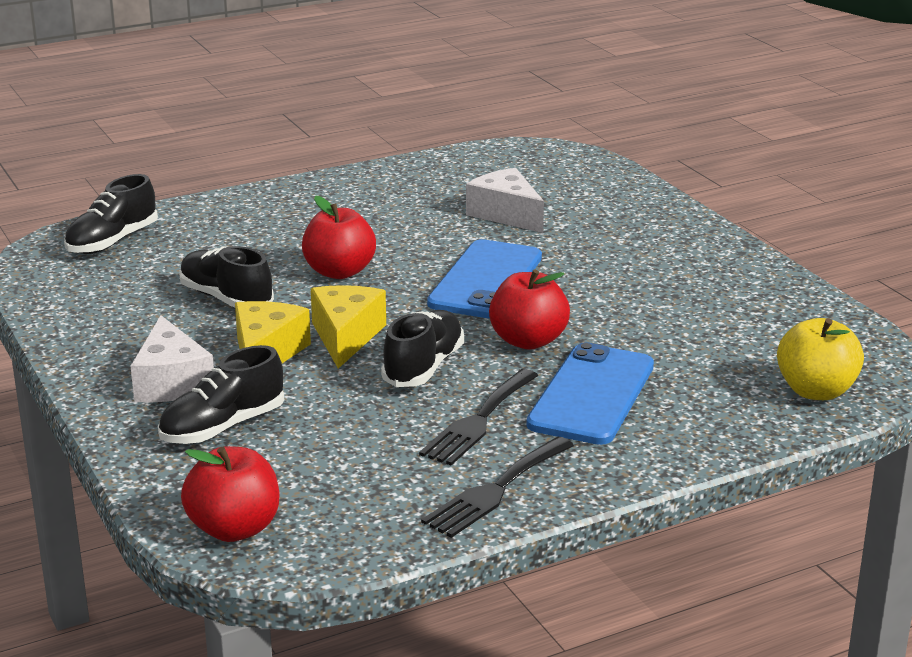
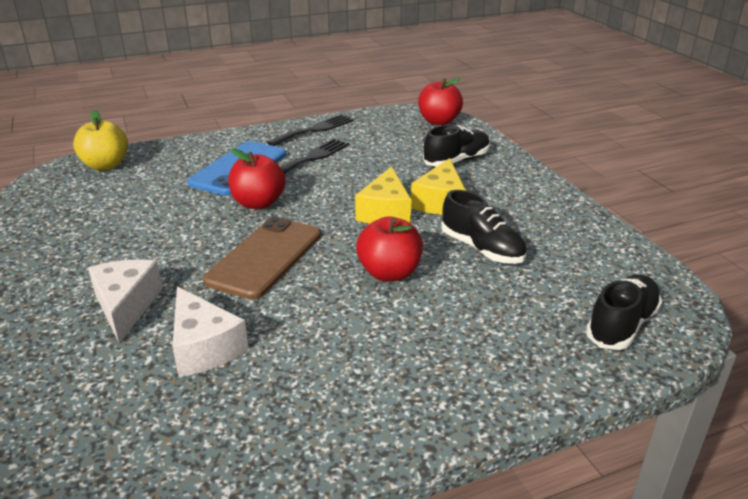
camera: 175 degrees left, 5 degrees up
(171, 382) = (497, 186): white cheese -> white cheese (126, 306)
(423, 367) = (335, 189): black shoe -> none
(486, 280) = (265, 257): blue phone -> brown phone

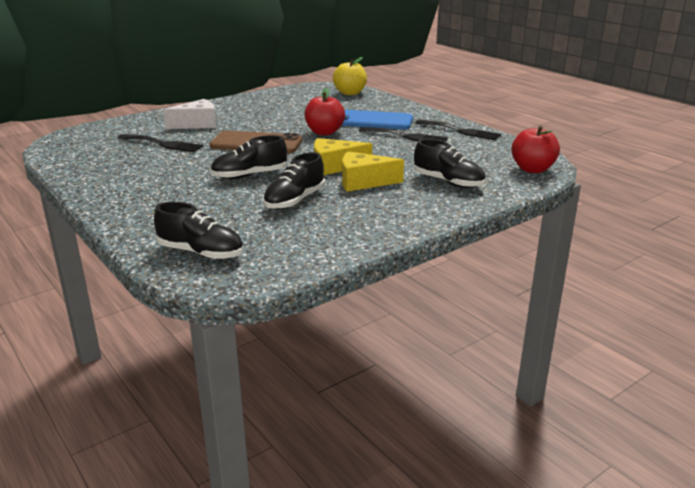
camera: 75 degrees right, 5 degrees down
(204, 347) = (163, 144): white cheese -> black fork
(389, 273) = (249, 175): red apple -> black shoe

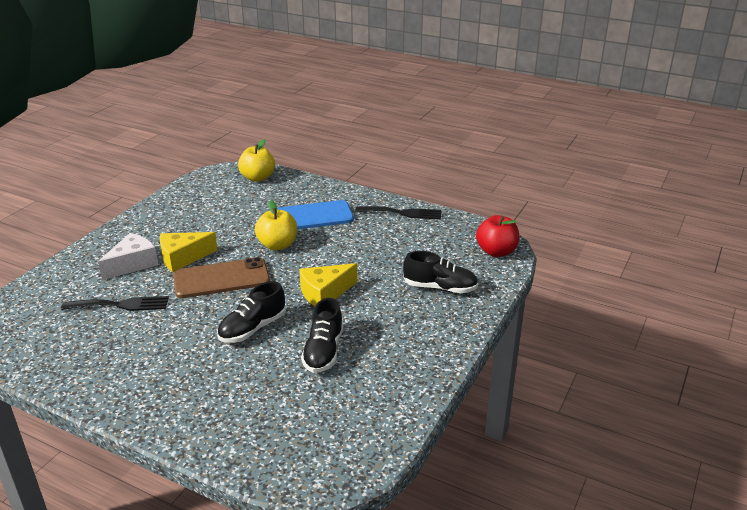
camera: 25 degrees left, 5 degrees up
(201, 253) = (291, 448): black shoe -> none
(324, 132) = (277, 245): red apple -> yellow apple
(363, 182) = (367, 308): yellow cheese -> yellow cheese (183, 258)
(406, 136) = (360, 233): black fork -> none

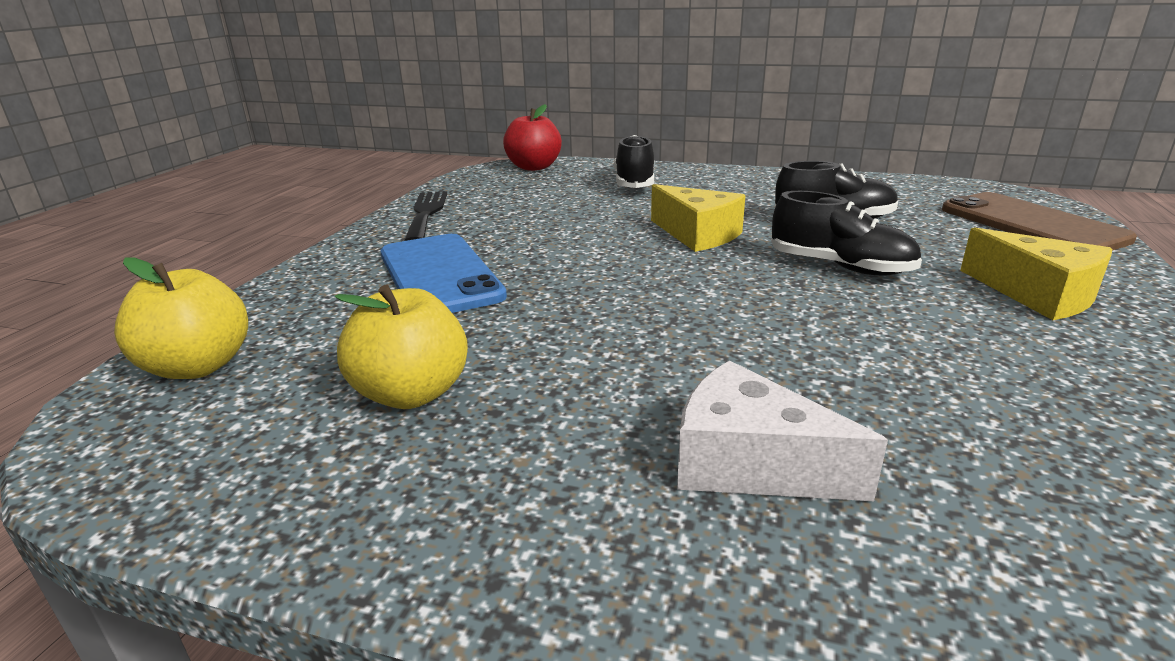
camera: 100 degrees left, 5 degrees down
(121, 305) = (937, 422): black fork -> none
(183, 258) = (669, 385): yellow cheese -> yellow cheese (1037, 295)
(221, 278) = (721, 319): brown phone -> brown phone (1031, 224)
(277, 245) = (564, 288): yellow apple -> yellow apple (412, 393)

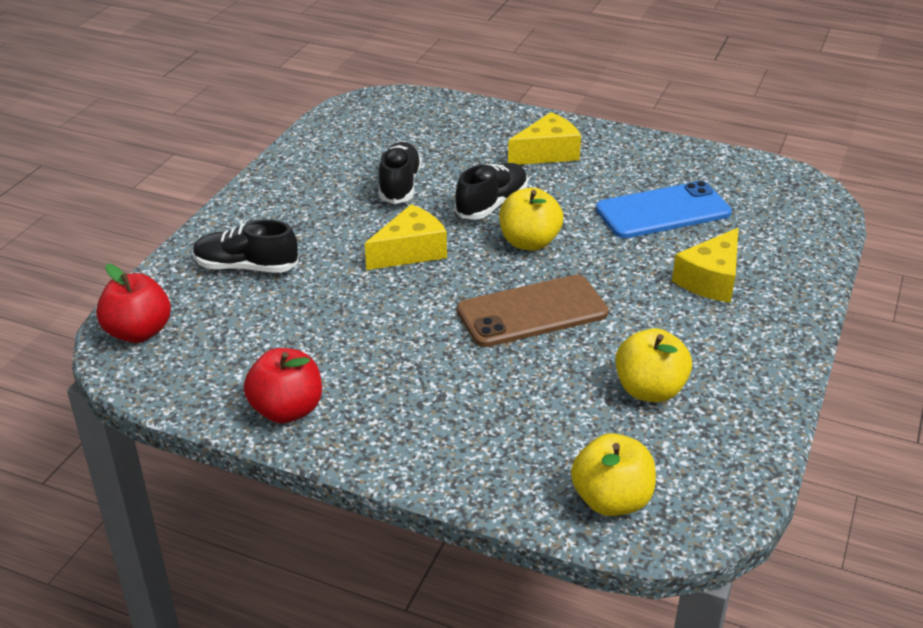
camera: 85 degrees left, 10 degrees up
(426, 213) = (287, 410): black fork -> red apple
(439, 275) = (463, 390): blue phone -> blue phone (663, 211)
(750, 464) = (711, 280): white cheese -> yellow cheese
(763, 294) = (529, 242): none -> yellow apple
(1031, 224) = (436, 116): brown phone -> brown phone (532, 312)

